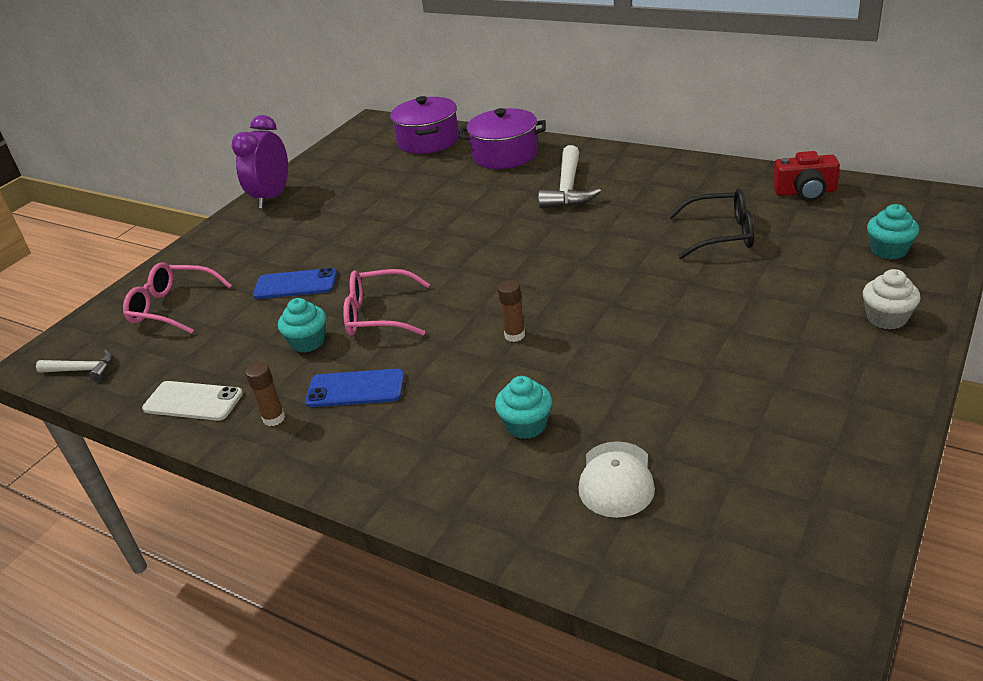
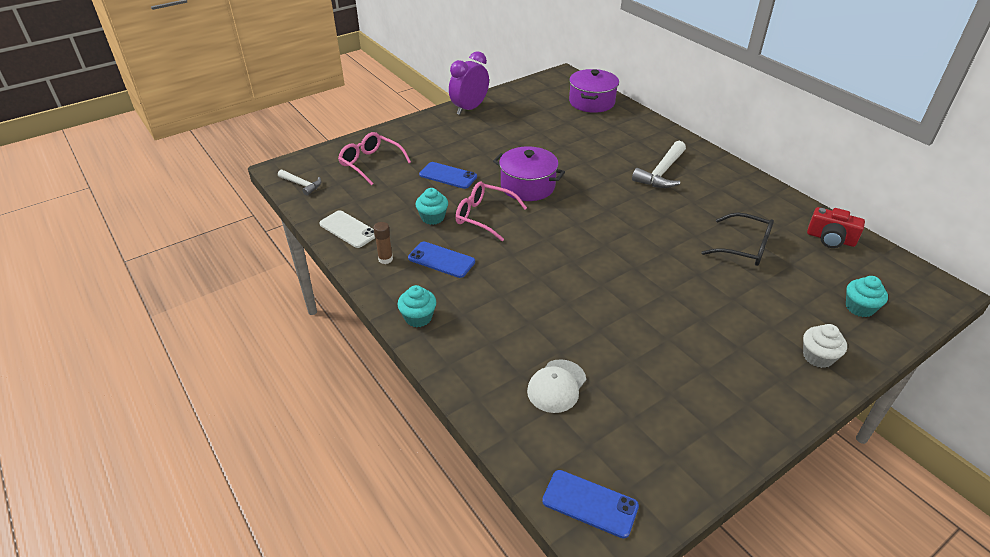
camera: 20 degrees right, 5 degrees up
(505, 155) = (636, 131): purple pot -> purple pot (527, 186)
(514, 335) = (557, 264): brown glue stick -> none
(526, 425) = (526, 327): turquoise cupcake -> turquoise cupcake (418, 317)
(761, 604) = (590, 504): none -> blue phone

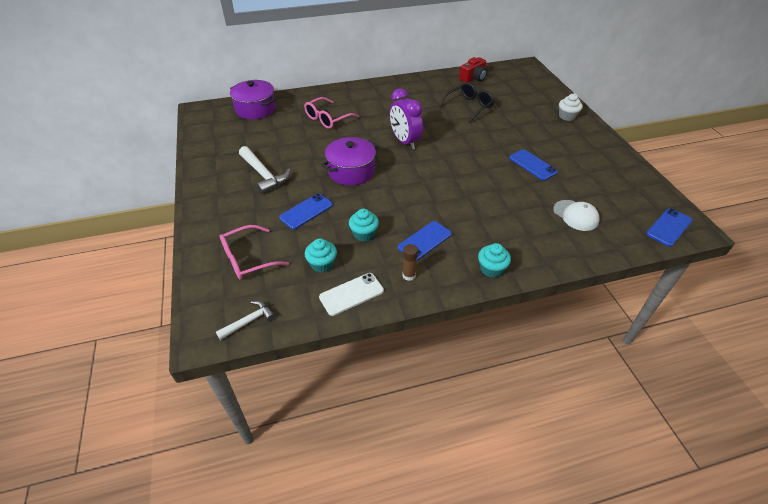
camera: 70 degrees left, 5 degrees up
(469, 108) = (204, 174): purple clock -> purple clock (405, 142)
(484, 216) = (379, 204): pink glasses -> pink glasses (328, 119)
(645, 330) = (532, 165): none -> blue phone
(661, 173) = (374, 109): white hammer -> white hammer (264, 175)
(859, 308) = (533, 91): turquoise cupcake -> turquoise cupcake (322, 264)

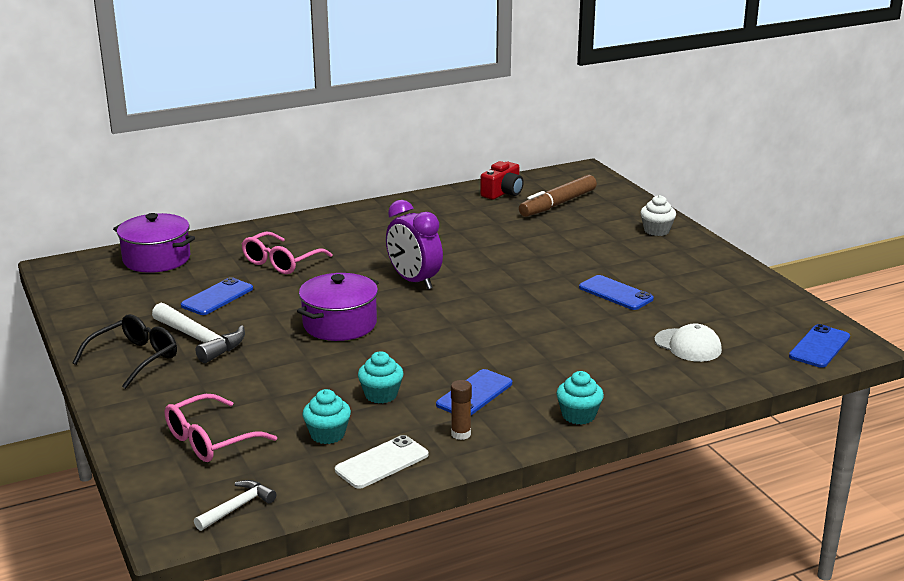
camera: 10 degrees left, 20 degrees down
(306, 211) = (284, 377): blue phone -> blue phone (217, 297)
(469, 106) = (504, 229): black glasses -> black glasses (134, 359)
(506, 89) = (557, 204): none -> brown marker

